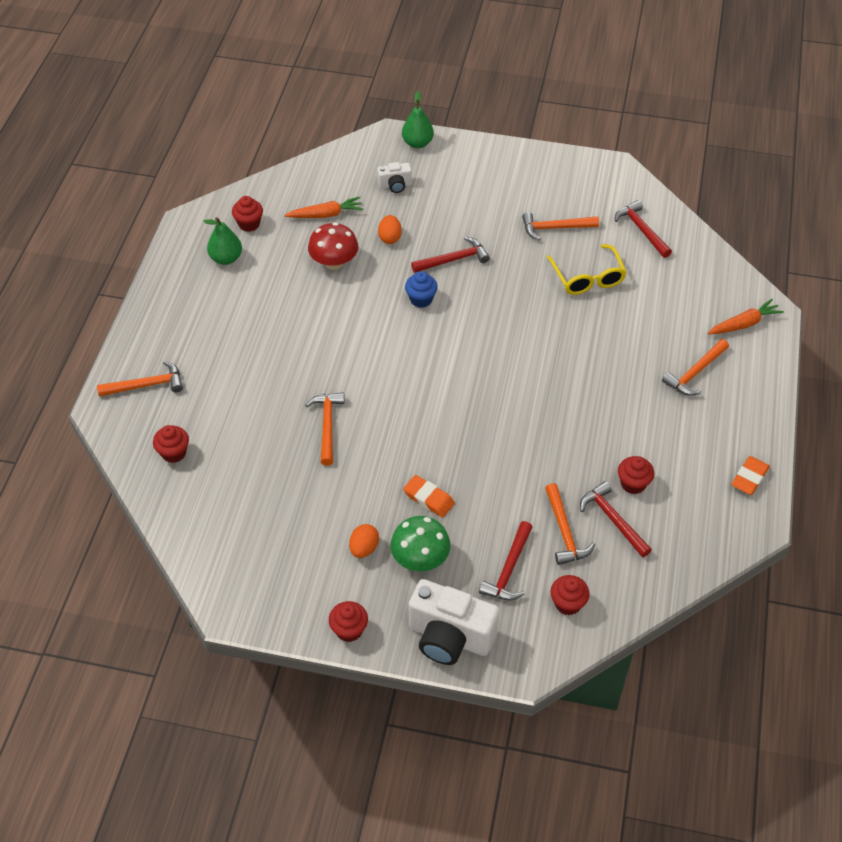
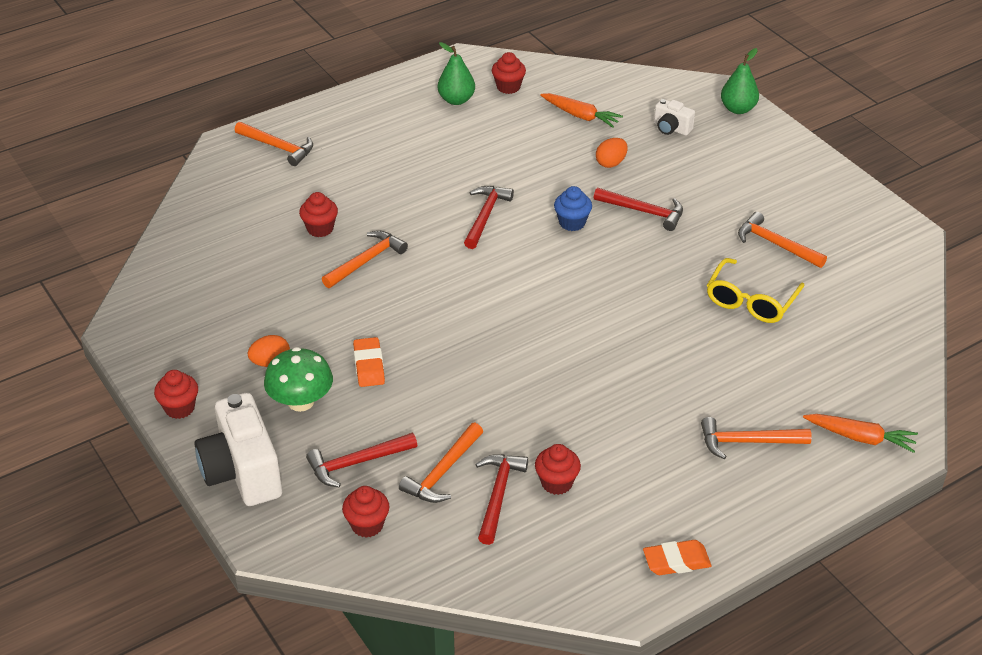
camera: 45 degrees right, 10 degrees down
(174, 453) = (233, 203): red cupcake -> red cupcake (320, 229)
(334, 262) = (537, 153): red mushroom -> none
(641, 230) = (863, 297): red hammer -> red hammer (485, 216)

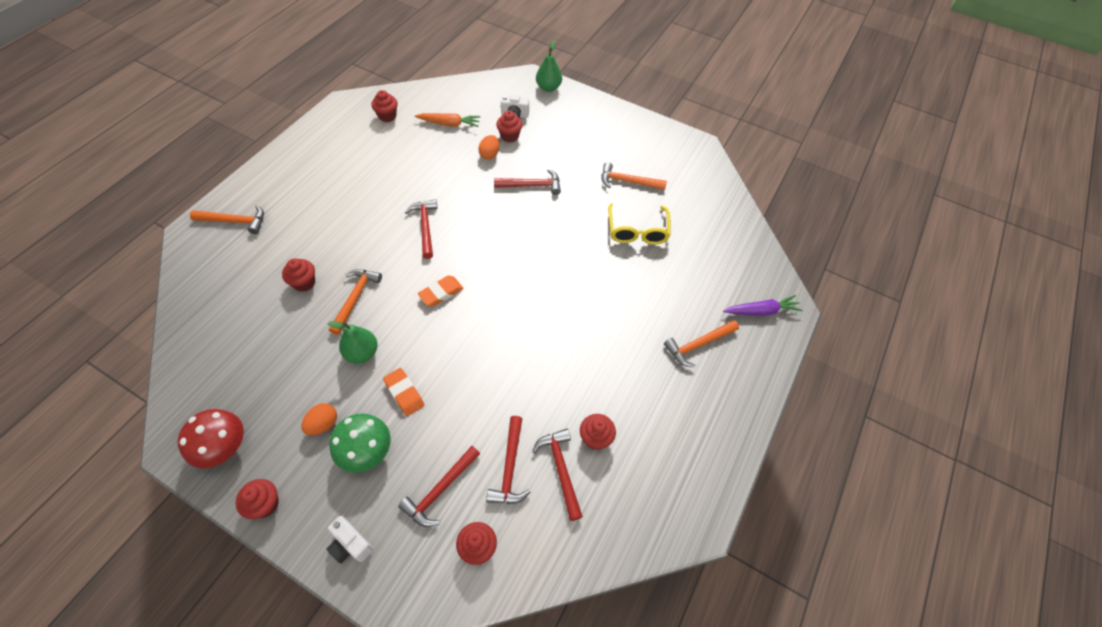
camera: 30 degrees left, 15 degrees up
(165, 347) = (224, 447): none -> red mushroom
(242, 472) = (351, 544): white camera -> white camera, size x0.50
(443, 472) = (510, 467): orange hammer -> red hammer
(456, 100) = (355, 138): green pear -> green pear (362, 353)
(572, 223) = (489, 211): blue cupcake -> none
(649, 150) = (509, 136): none -> red cupcake
(676, 561) = (710, 468): orange eraser -> orange eraser (441, 293)
(860, 437) = (761, 311): orange carrot -> purple carrot

